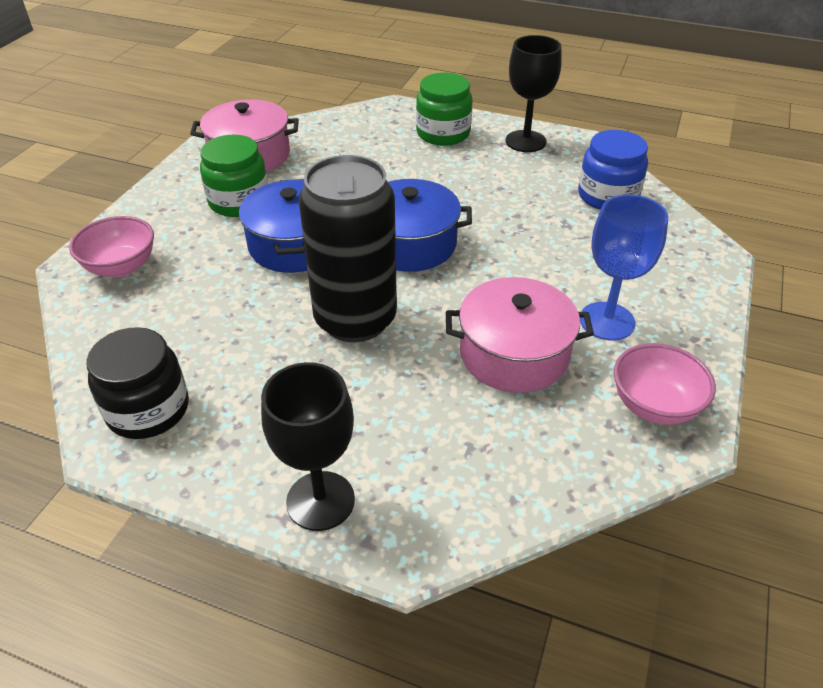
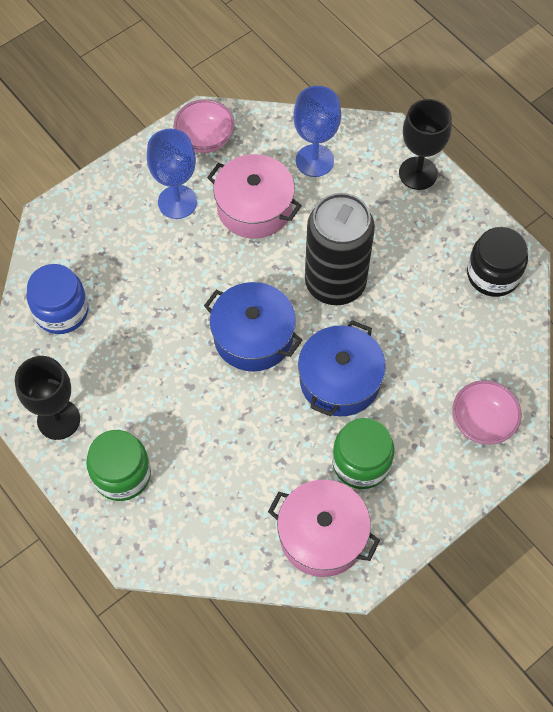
camera: 150 degrees left, 20 degrees up
(486, 446) = (314, 160): none -> blue goblet

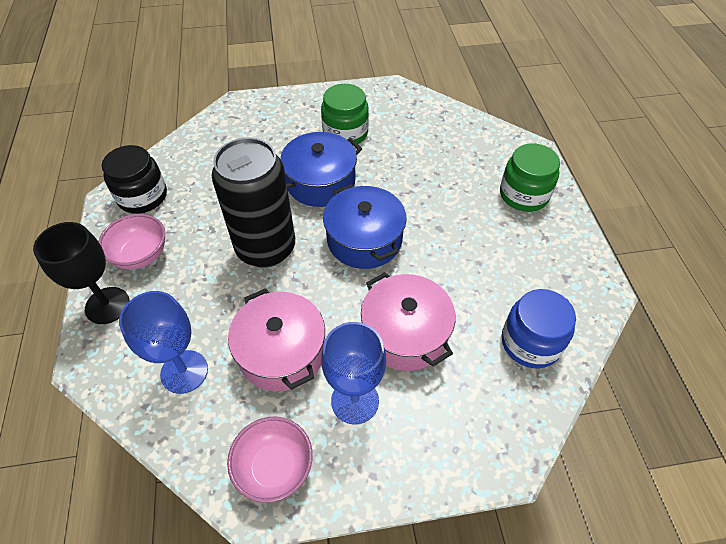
camera: 150 degrees left, 10 degrees down
(58, 419) = (563, 252): black goblet -> none
(322, 535) = (400, 111): pink pot -> pink pot (405, 333)
(482, 422) = (248, 121): pink bowl -> pink bowl (141, 255)

